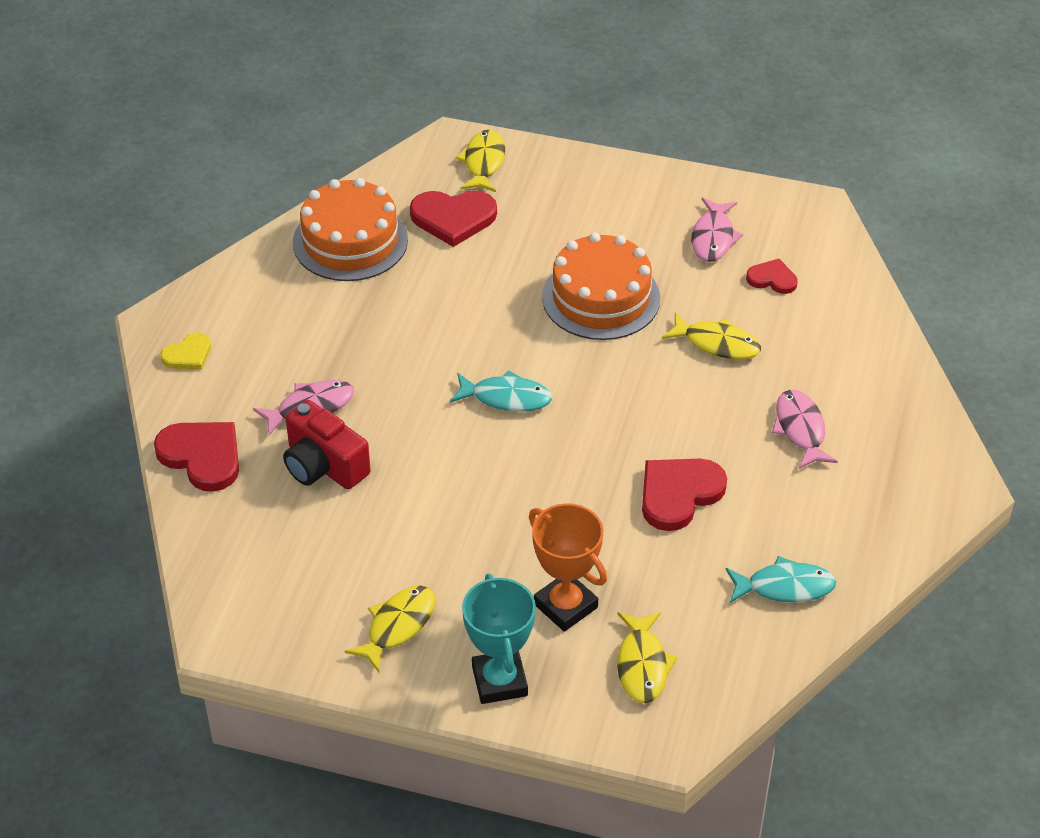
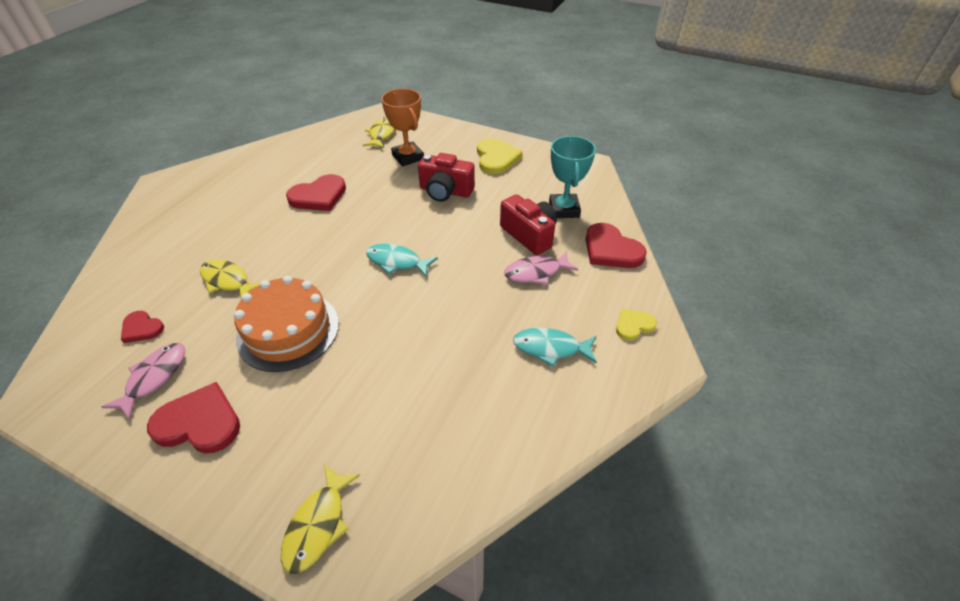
camera: 170 degrees left, 0 degrees up
(350, 241) = (489, 426): orange cake -> none
(397, 626) = (496, 158): yellow fish -> yellow heart
(453, 218) = (380, 440): red heart -> red heart (199, 422)
(472, 533) = (445, 191): none -> red camera
(499, 681) = (451, 135): turquoise trophy -> turquoise trophy (564, 209)
(784, 587) = (293, 153): turquoise fish -> turquoise fish (550, 348)
(800, 429) = (221, 220): pink fish -> none

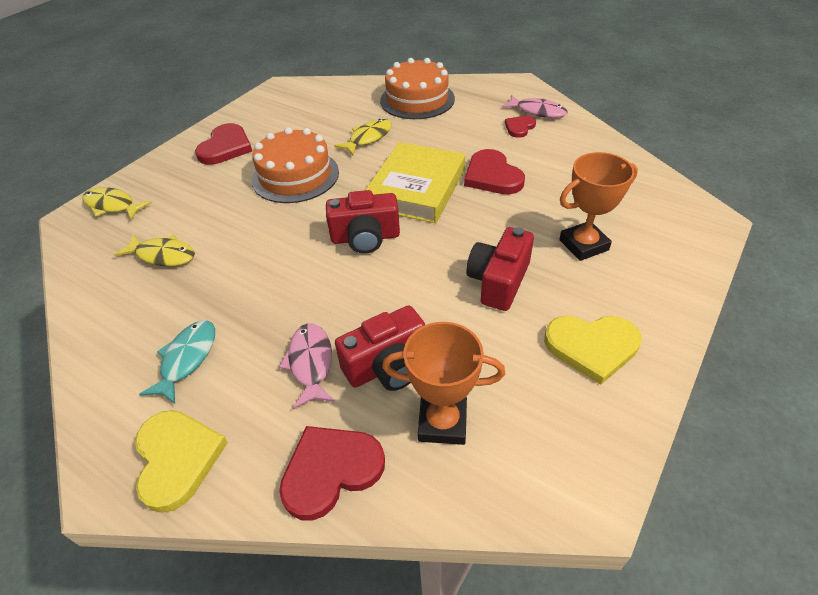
camera: 100 degrees right, 0 degrees up
(142, 328) = (327, 110): red heart -> red heart (519, 127)
(154, 377) = (276, 123): pink fish -> pink fish (537, 111)
(157, 250) = (417, 99): none -> orange cake
(329, 238) = (416, 188): none -> yellow book
(382, 134) = (643, 219): yellow fish -> yellow fish (163, 255)
(397, 262) = (365, 238): turquoise fish -> red camera
(564, 209) = (442, 422): turquoise trophy -> orange trophy
(633, 325) = (177, 459): yellow heart -> yellow heart, size x1.74

